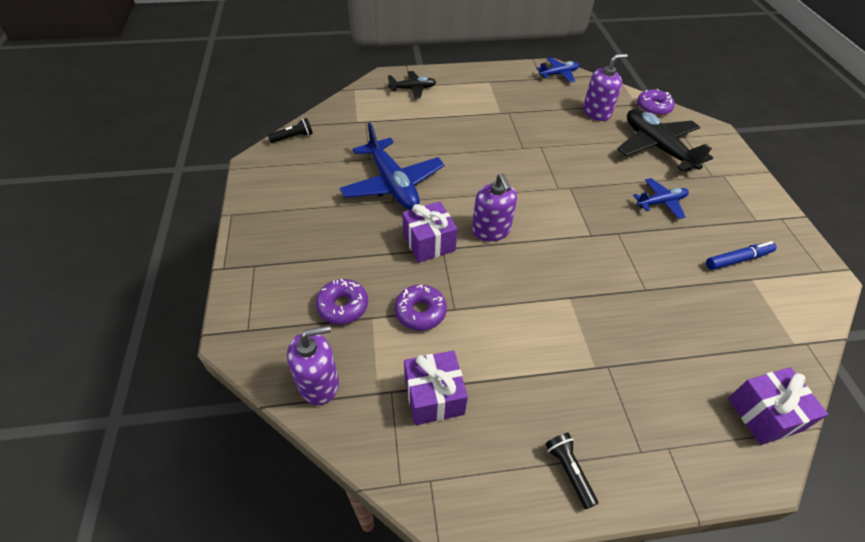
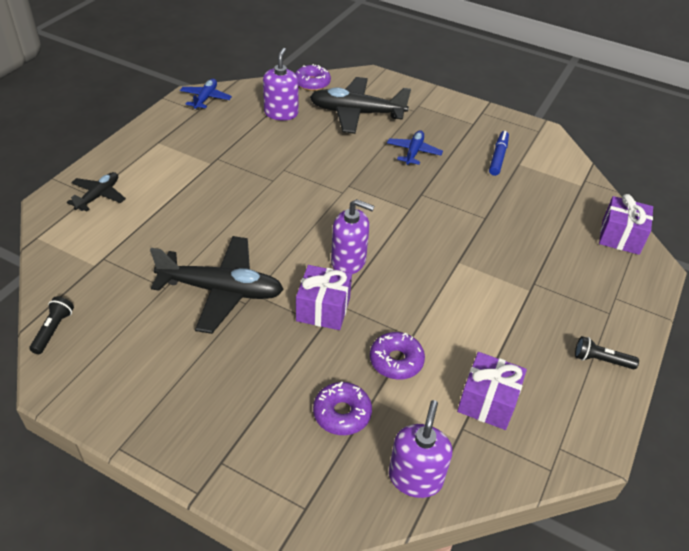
camera: 55 degrees left, 5 degrees down
(392, 184) = (221, 291): blue plane -> black plane

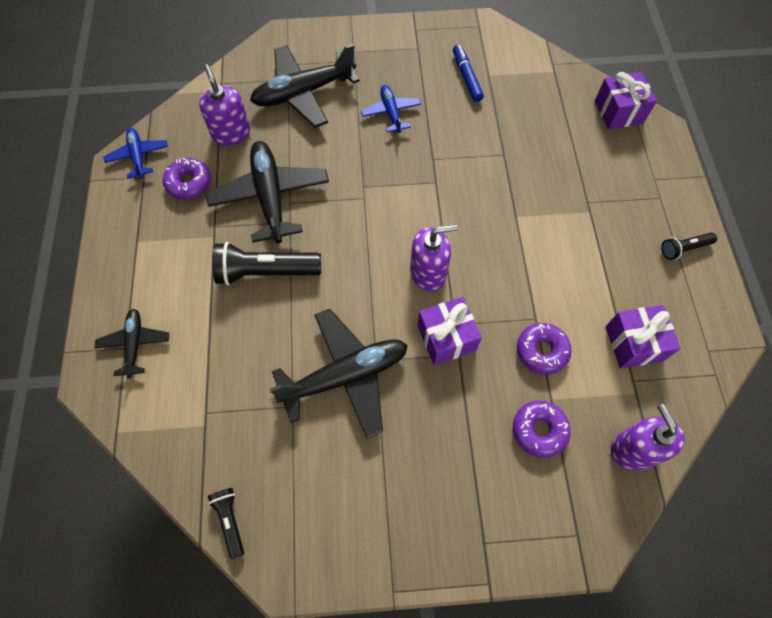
camera: 30 degrees left, 20 degrees up
(226, 200) = (266, 272): none -> black flashlight
(273, 160) = (270, 197): none -> black plane
(312, 83) = (231, 77): purple donut -> purple donut (189, 183)

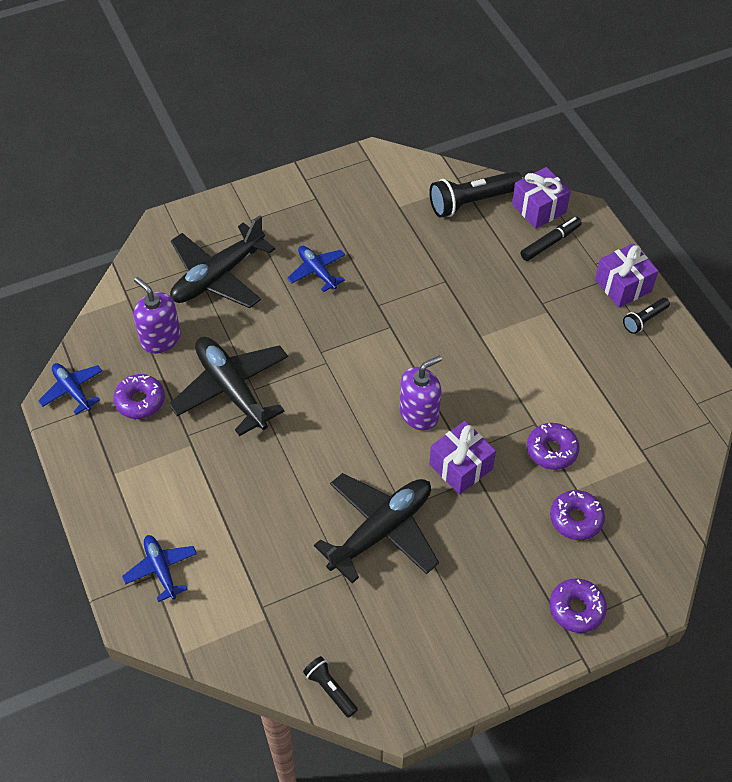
camera: 20 degrees left, 10 degrees down
(135, 344) = (161, 569): black plane -> blue plane
(266, 272) = (261, 461): black flashlight -> black flashlight (472, 202)
(466, 77) = (378, 215): blue marker -> none
(503, 527) = (576, 609): none -> purple donut
(617, 147) = (550, 242): none -> black marker
(633, 449) = (662, 507): purple soap dispenser -> none
(634, 343) = (630, 417): purple gift -> purple gift (623, 285)

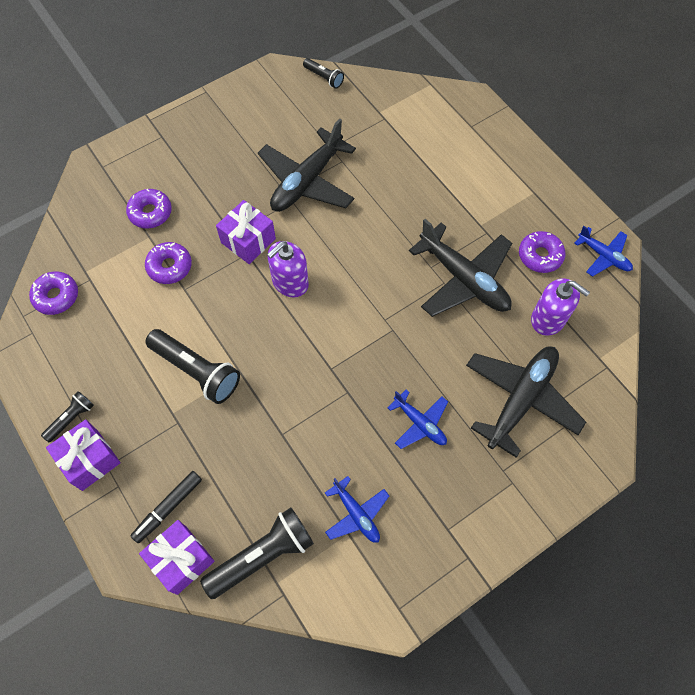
camera: 170 degrees right, 10 degrees up
(161, 569) = (466, 131): blue plane -> blue plane (356, 514)
(523, 343) = (196, 371): none -> black flashlight
(576, 609) = (152, 149): purple donut -> purple donut (56, 296)

